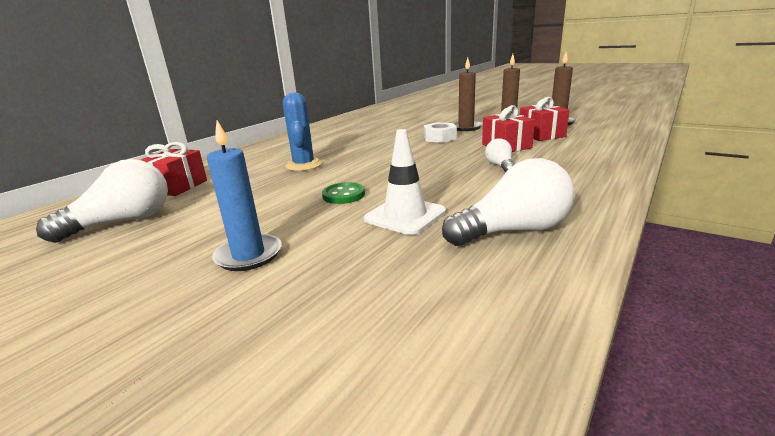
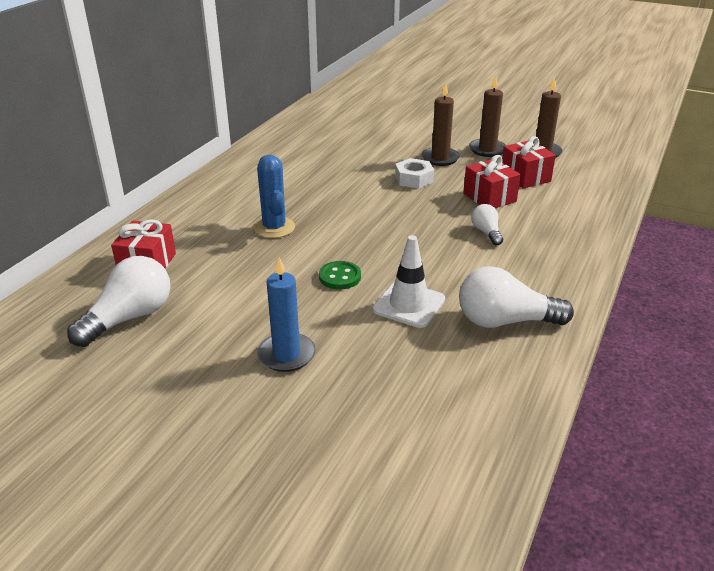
camera: 10 degrees left, 10 degrees up
(513, 231) = (505, 321): white light bulb -> white light bulb turned 150 degrees counterclockwise

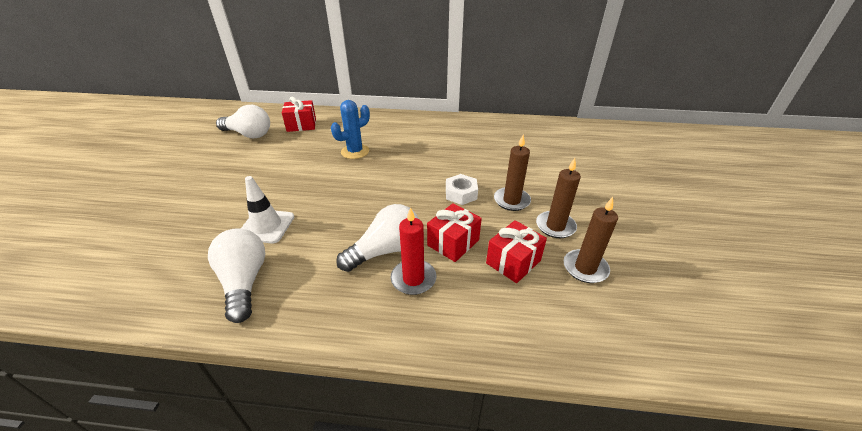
camera: 70 degrees right, 5 degrees up
(286, 355) = (210, 189): blue candle -> none
(340, 277) = (299, 189): green button -> none
(486, 232) = (385, 250): white light bulb -> white light bulb, size x1.89
(531, 224) = (413, 279): none -> red candle

